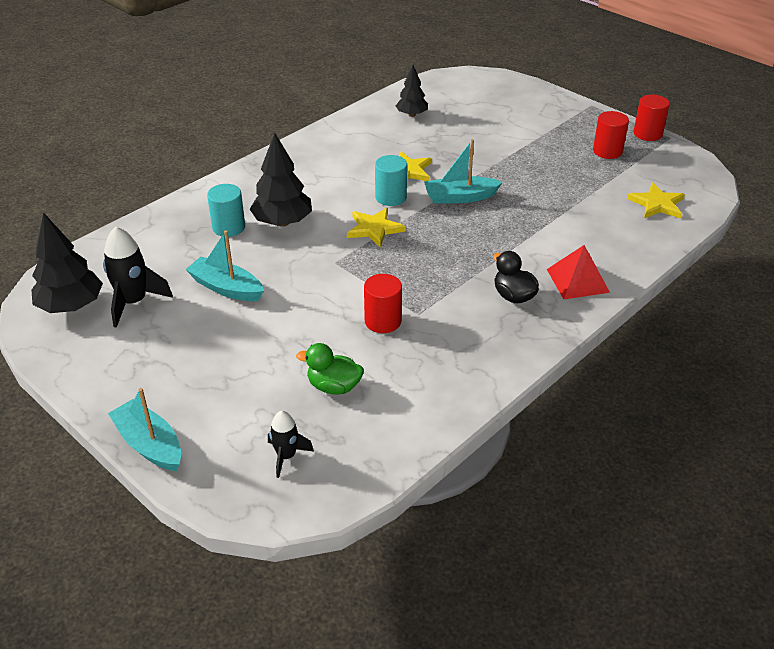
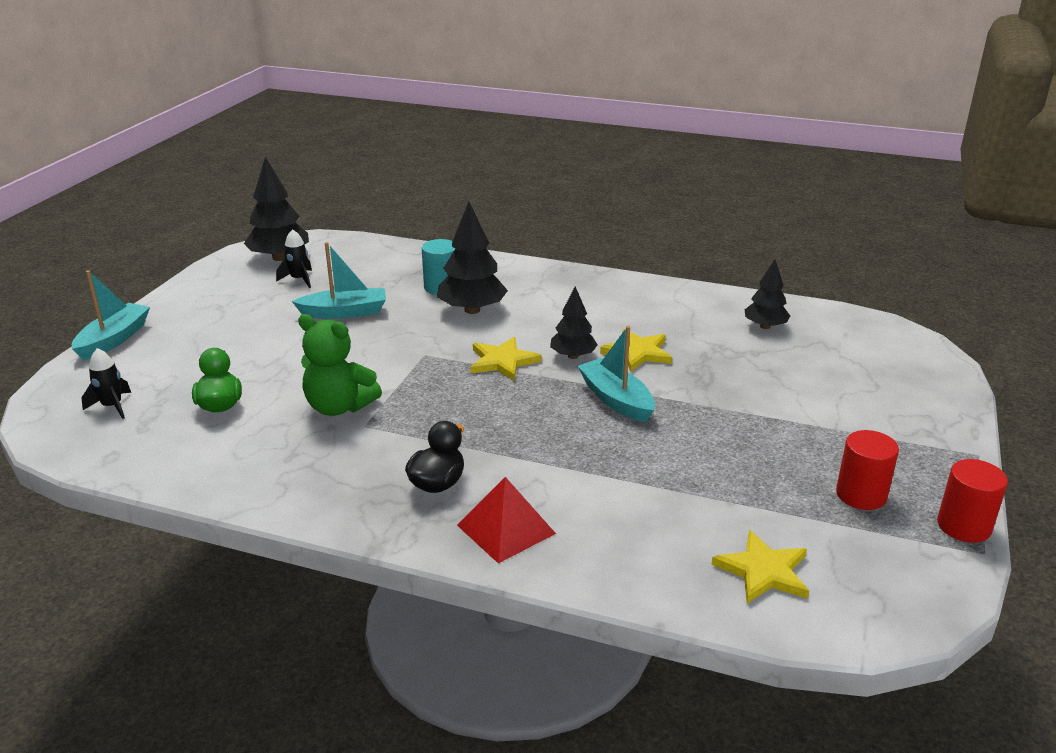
camera: 65 degrees right, 10 degrees down
(133, 302) = (299, 279): black rocket -> black rocket, size x0.60
(226, 288) = (344, 312): turquoise boat -> turquoise boat turned 75 degrees clockwise
(383, 321) = (339, 407): red cylinder -> green teddy bear
(391, 197) = (573, 356): turquoise cylinder -> black tree

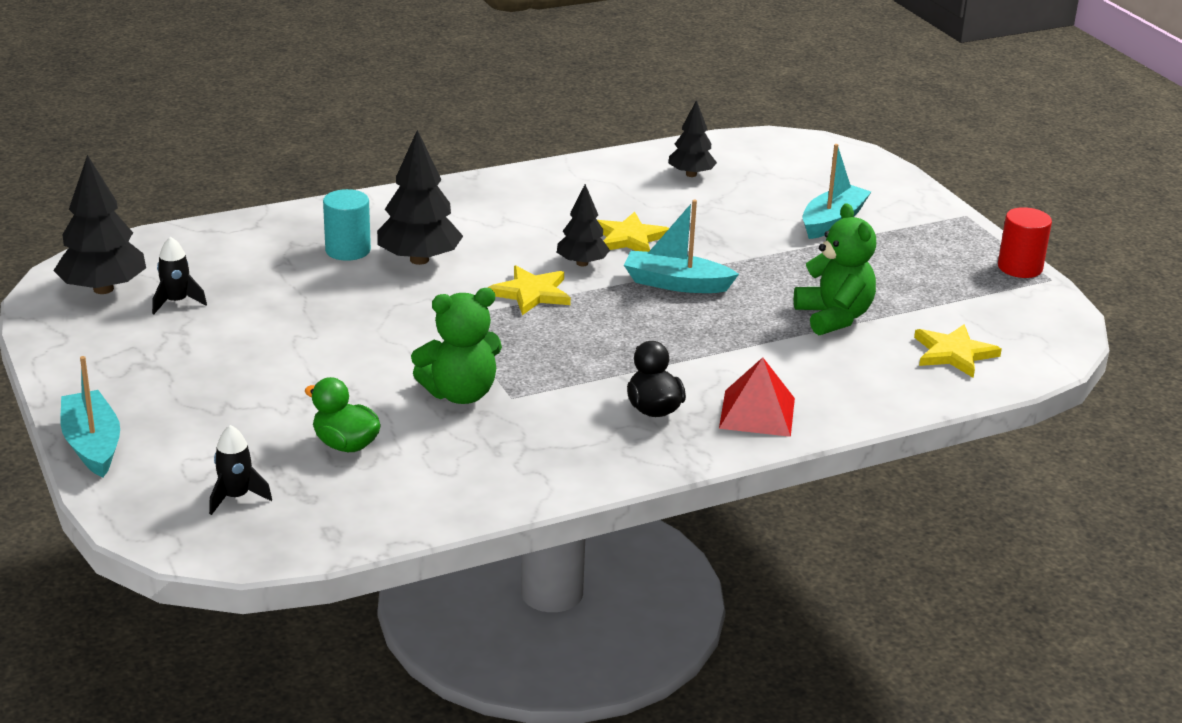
camera: 45 degrees left, 0 degrees up
(344, 312) = (296, 313): turquoise boat -> turquoise boat (832, 222)
(702, 484) = (834, 317): none -> green teddy bear
(861, 495) = (938, 276): red cylinder -> none

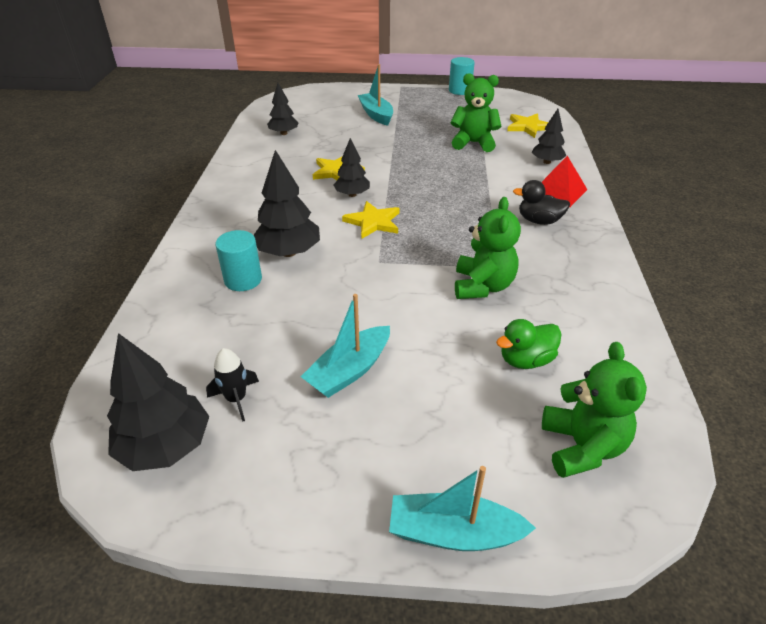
camera: 60 degrees left, 10 degrees up
(236, 497) = (581, 446): black rocket -> green teddy bear
(676, 284) = (403, 173): turquoise boat -> turquoise boat (350, 370)
(843, 389) = (547, 162): none -> black tree
(1020, 267) = (460, 91): red cylinder -> turquoise cylinder

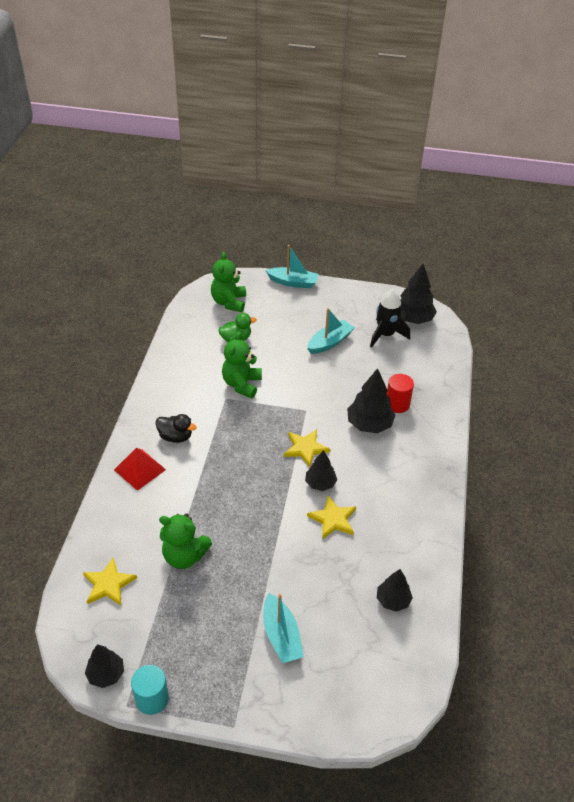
camera: 175 degrees left, 5 degrees up
(236, 399) = (385, 335): black rocket -> black rocket, size x1.65
(243, 280) = (397, 404): turquoise cylinder -> red cylinder
(547, 162) = (126, 513): black tree -> black tree (106, 674)

